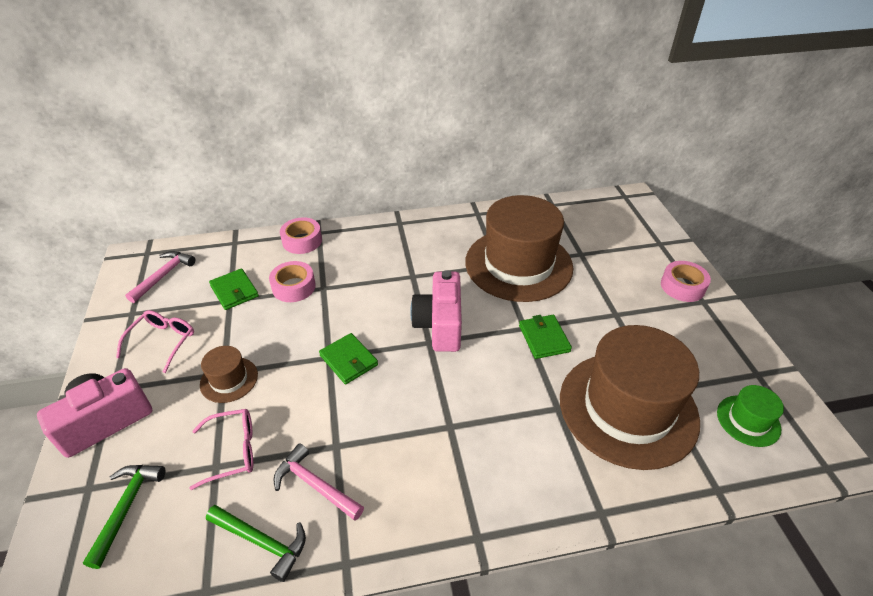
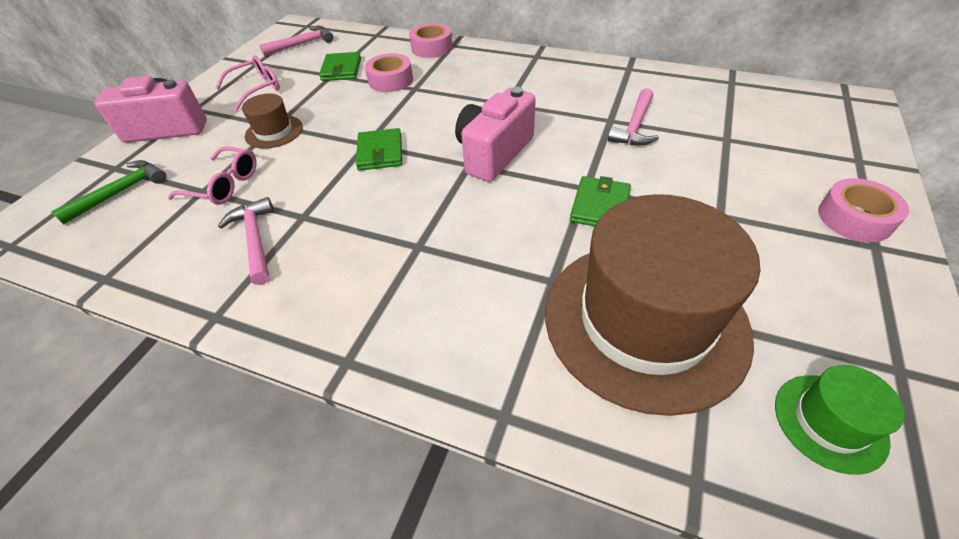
camera: 35 degrees right, 5 degrees up
(262, 542) = (175, 263): green hammer -> none
(518, 264) = (634, 126): brown hat -> pink hammer

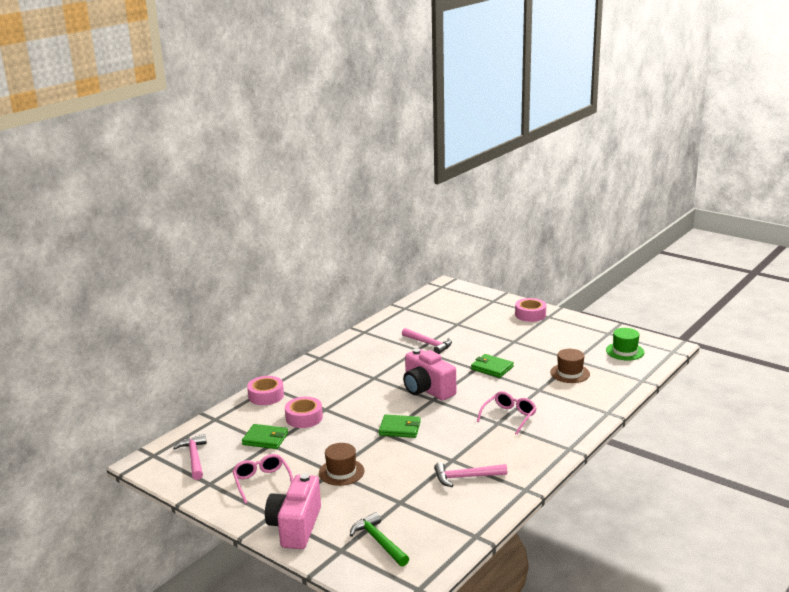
camera: 75 degrees left, 25 degrees down
(224, 185) = (399, 492): pink glasses -> pink glasses (509, 417)
(644, 321) = (570, 373): brown hat -> brown hat, size x0.43

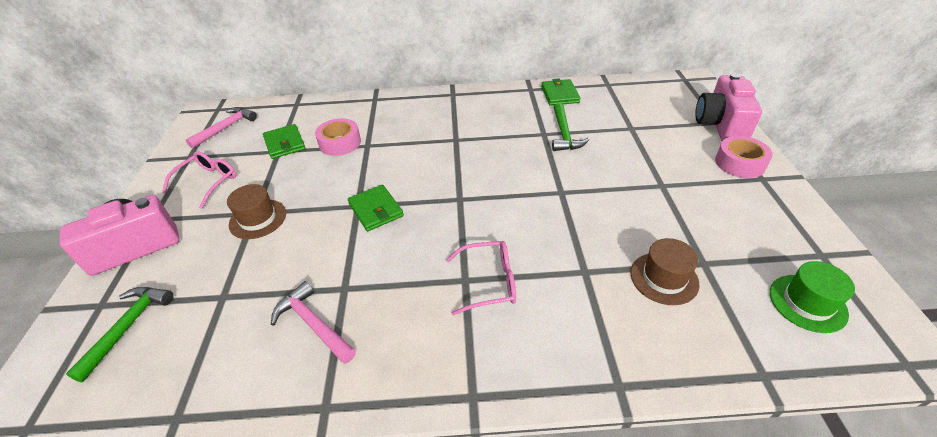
camera: 50 degrees right, 20 degrees up
(266, 396) = (357, 105): pink tape -> none
(427, 390) = (473, 184): pink camera -> pink camera (720, 125)
(429, 344) = (564, 134): pink hammer -> green hammer
(492, 368) = (580, 203): green wallet -> green wallet (559, 95)

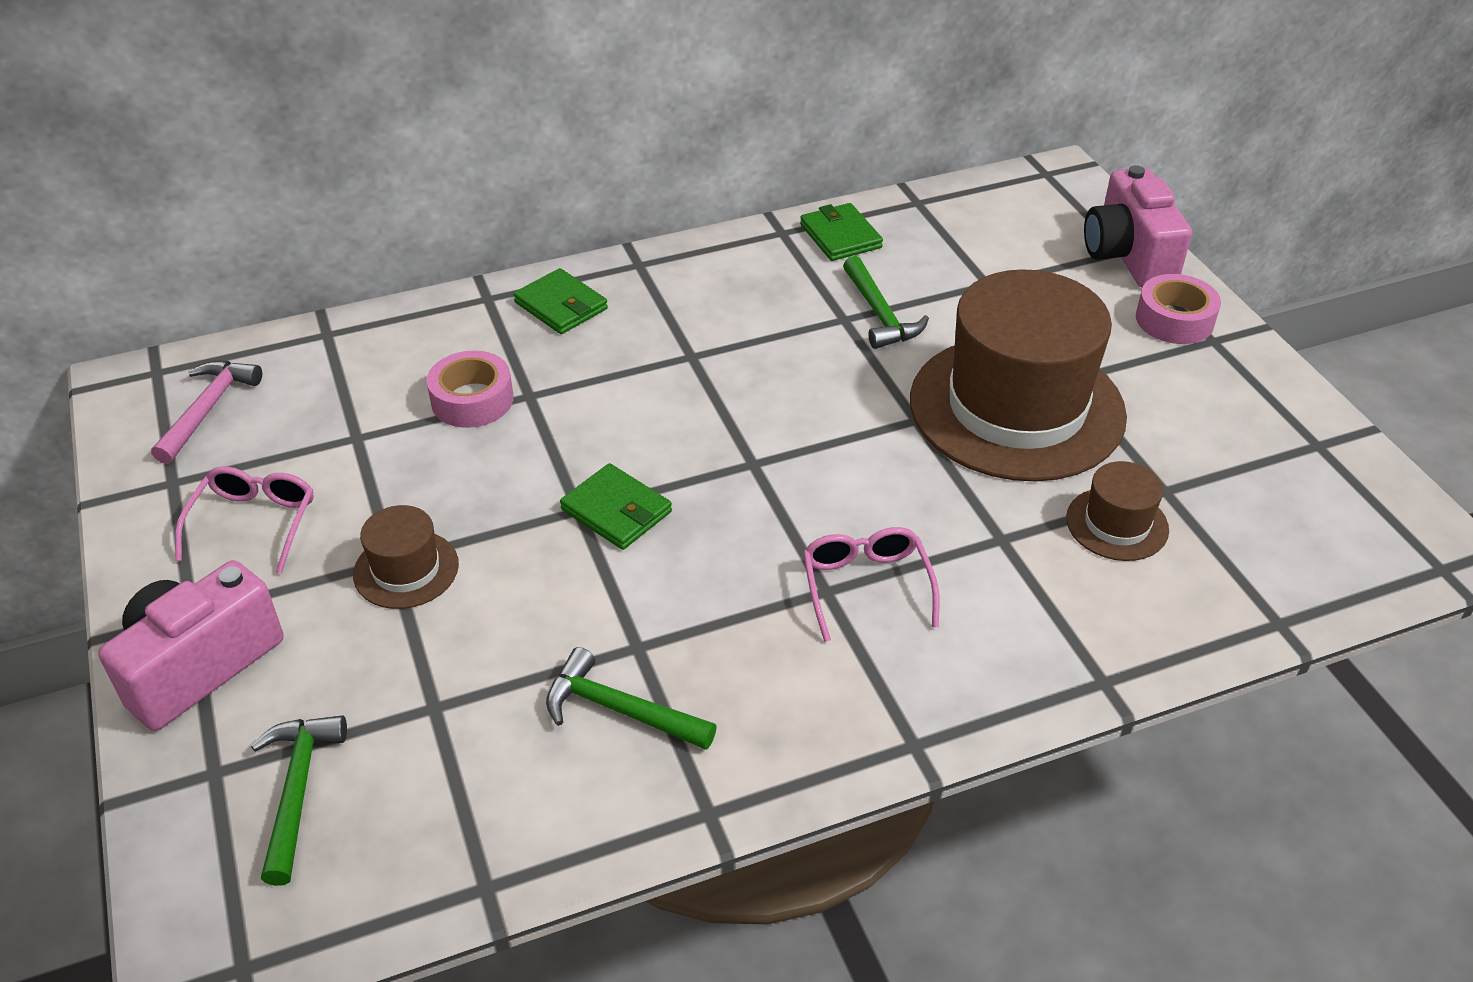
camera: 20 degrees left, 0 degrees up
(285, 143) = (360, 420): green wallet -> green wallet (561, 305)
(313, 324) = (619, 710): pink hammer -> green hammer
(489, 282) = (866, 586): pink glasses -> pink glasses turned 75 degrees counterclockwise
(623, 196) = (1016, 407): none -> brown hat
(807, 303) = (1312, 517): green hat -> none

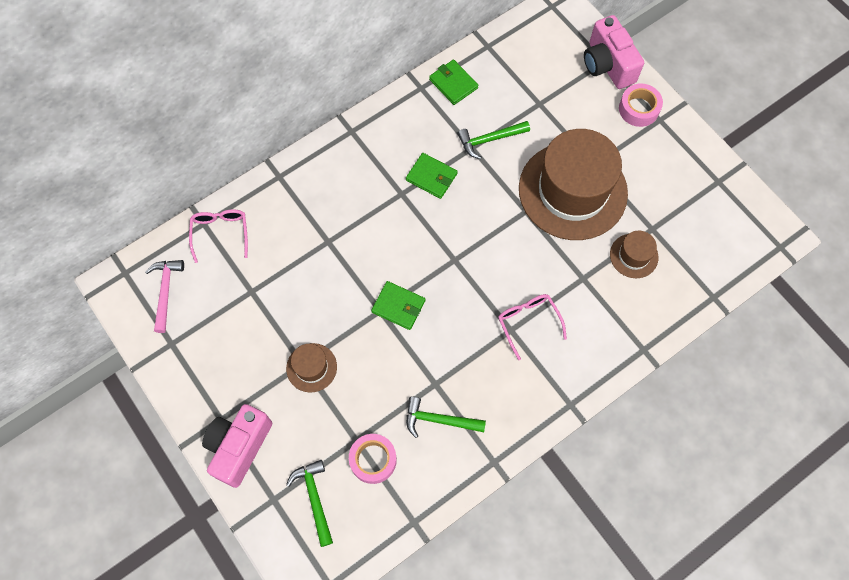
camera: 15 degrees left, 25 degrees up
(254, 523) = (225, 358): pink glasses -> pink glasses (220, 233)
(472, 400) = (300, 252): pink tape -> pink tape (373, 460)
(561, 305) = (321, 173): green wallet -> green wallet (431, 177)
(880, 314) = (489, 140): green hammer -> green hammer turned 105 degrees clockwise

